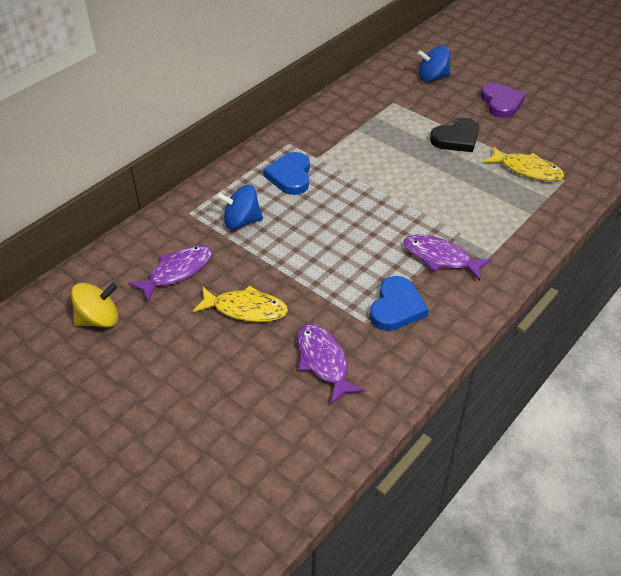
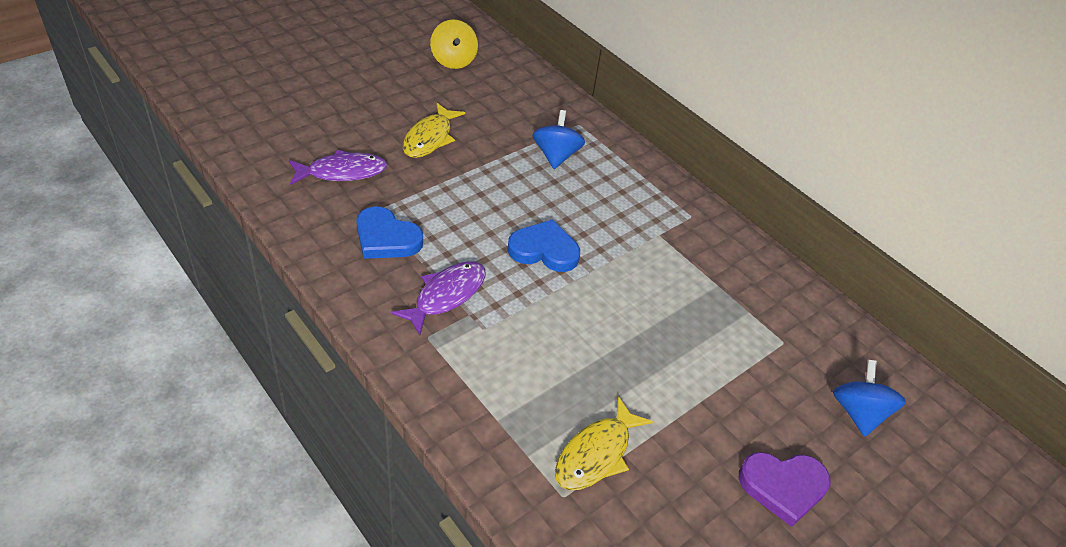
camera: 95 degrees right, 0 degrees up
(177, 272) = (495, 106): purple fish -> none
(290, 176) = (626, 205): blue heart -> blue heart (544, 250)
(456, 138) = (686, 390): black heart -> none

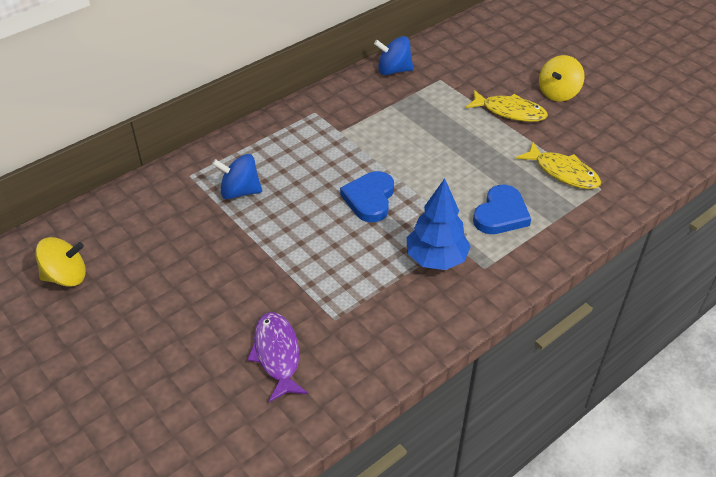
camera: 85 degrees left, 0 degrees up
(386, 238) = (372, 307): blue heart -> blue heart (501, 214)
(430, 138) = (215, 286): yellow fish -> yellow fish (510, 112)
(446, 295) = (436, 259): purple fish -> blue tree
(783, 487) = (558, 93): purple heart -> yellow spinning top
(858, 412) = (491, 56): blue spinning top -> blue spinning top (393, 70)

